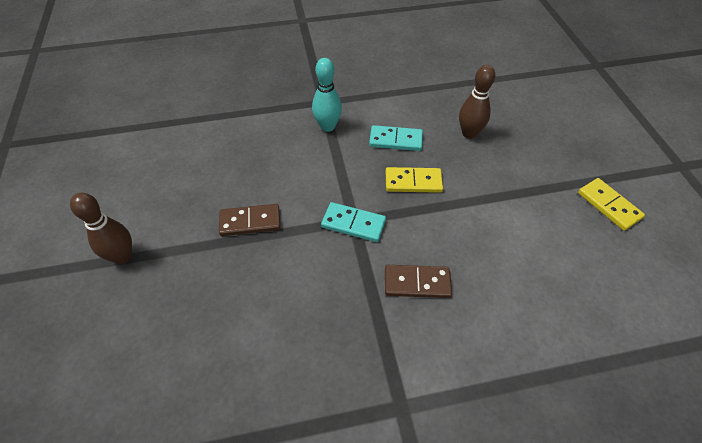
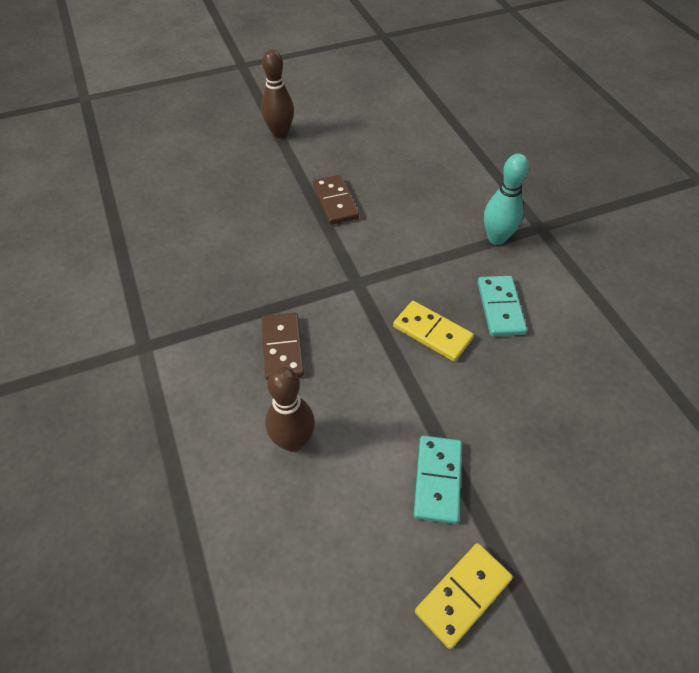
camera: 80 degrees right, 0 degrees up
(353, 223) = (352, 283): turquoise domino -> turquoise domino (438, 480)
(413, 182) = (432, 333): yellow domino -> yellow domino turned 45 degrees counterclockwise
(469, 133) = (550, 393): brown bowling pin -> brown bowling pin (293, 441)

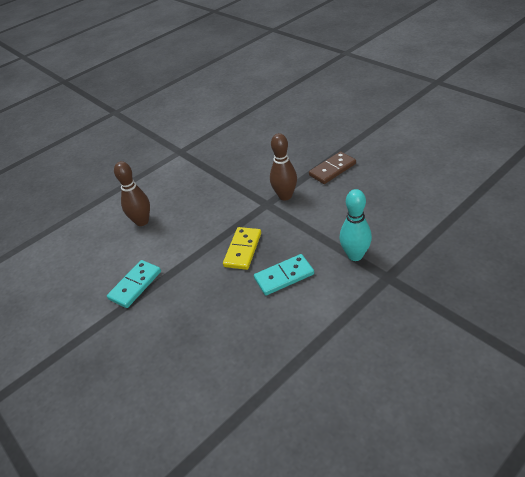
camera: 75 degrees right, 10 degrees down
(280, 133) = (380, 123): brown bowling pin -> brown bowling pin (285, 196)
(282, 348) = (200, 195): brown domino -> none
(438, 480) = (135, 285): turquoise domino -> turquoise domino turned 45 degrees counterclockwise
(463, 595) = (69, 316): yellow domino -> none

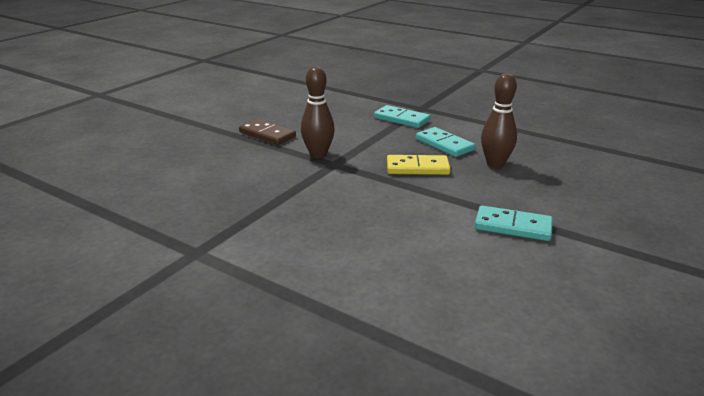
camera: 110 degrees left, 15 degrees down
(142, 221) = (392, 250): brown bowling pin -> brown bowling pin (495, 164)
(355, 255) = (401, 119): turquoise bowling pin -> turquoise domino

